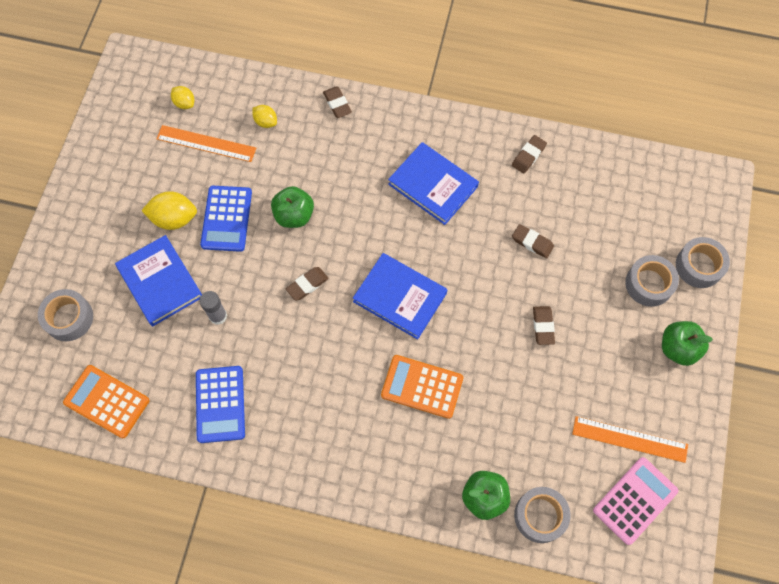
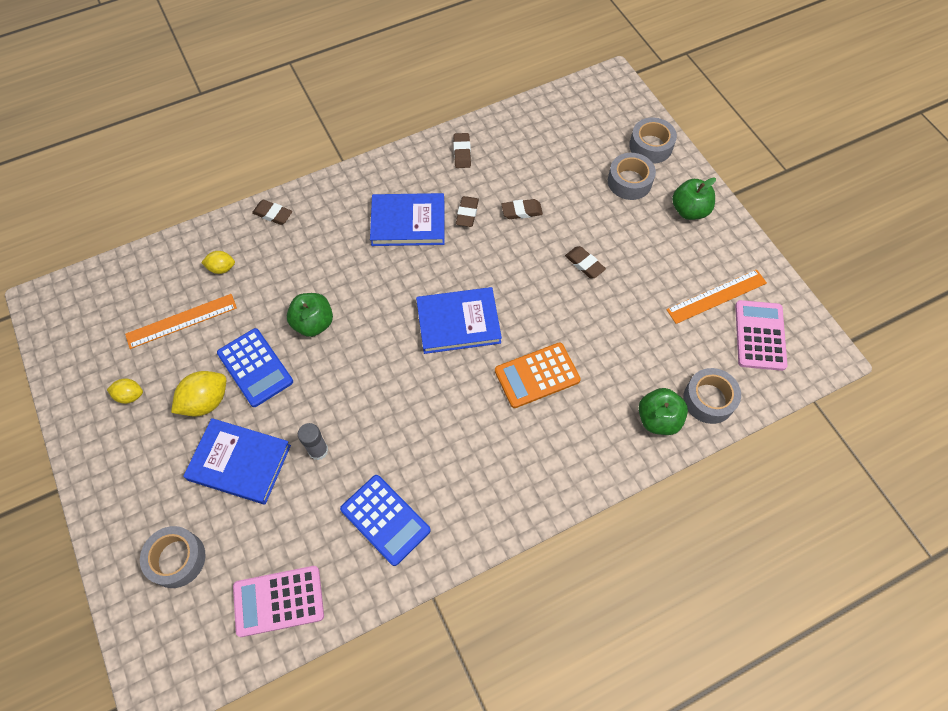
camera: 40 degrees left, 5 degrees down
(107, 401) = (278, 601): orange calculator -> pink calculator
(184, 103) = (131, 302): yellow lemon -> yellow lemon (130, 395)
(307, 285) = (374, 368): brown eraser -> brown eraser (467, 213)

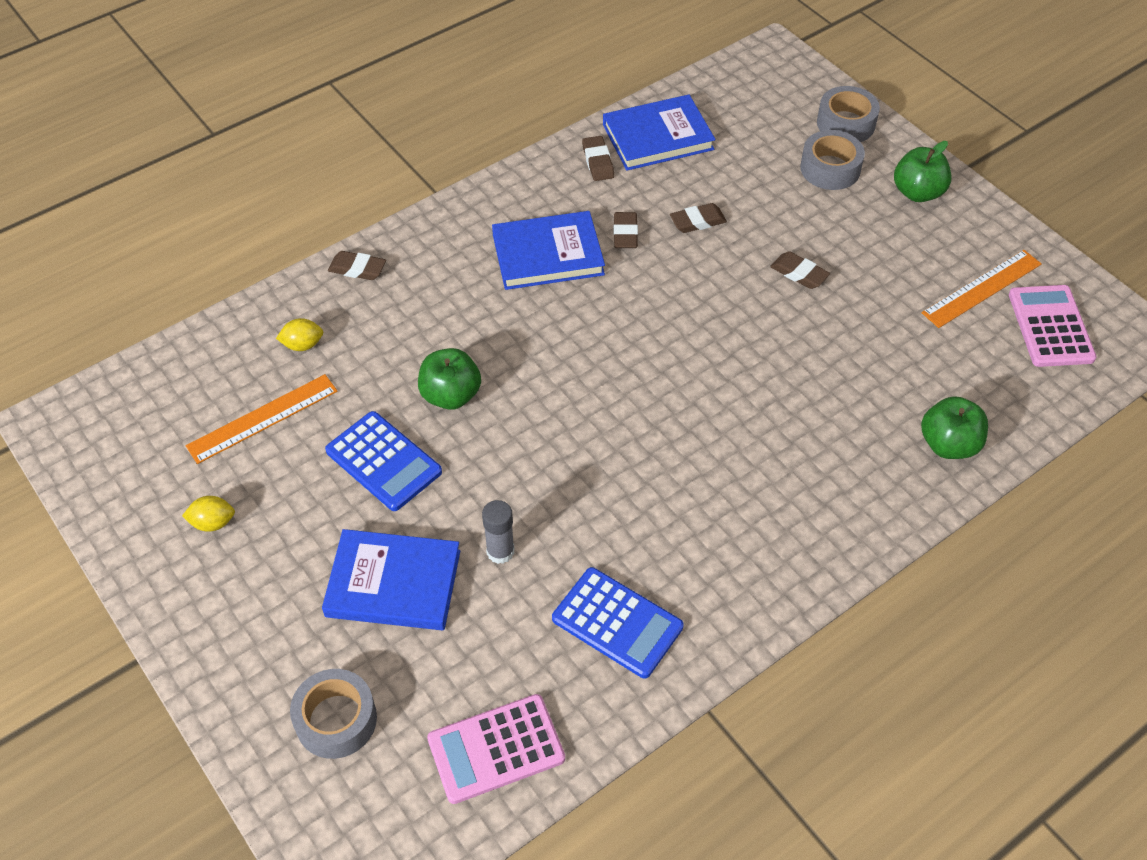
camera: 10 degrees left, 10 degrees down
(206, 401) = (324, 514): yellow lemon -> none
(458, 322) = (650, 366): blue book -> blue book (658, 137)
(537, 375) = (774, 415): orange calculator -> none
(708, 399) = (1007, 411): grey tape -> none

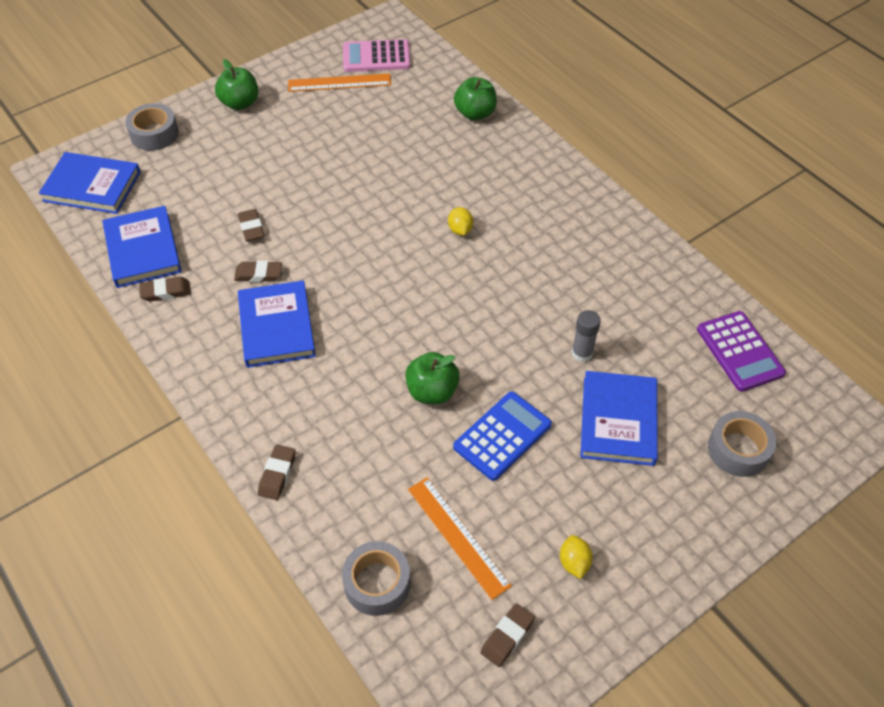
camera: 90 degrees left, 0 degrees up
(303, 345) = (371, 512): yellow lemon -> yellow lemon (460, 230)
(496, 749) = (739, 351): pink calculator -> purple calculator
(617, 623) = (632, 285): blue calculator -> none
(751, 86) = (92, 186): none -> blue book
(799, 273) = (315, 172): brown eraser -> brown eraser (507, 636)
(830, 168) = (204, 147): grey tape -> grey tape (377, 583)
(982, 288) = (339, 83): orange ruler -> orange ruler turned 60 degrees counterclockwise

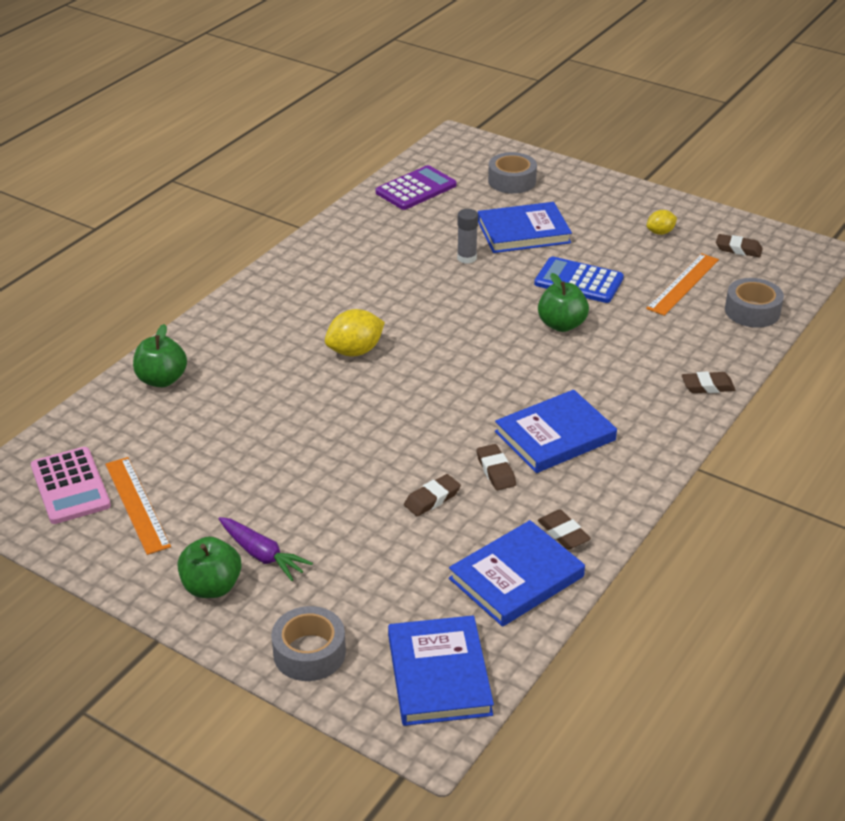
camera: 110 degrees left, 15 degrees down
(253, 130) = (262, 555): none -> purple carrot
(460, 230) = (355, 351): yellow lemon -> yellow lemon, size x1.68

